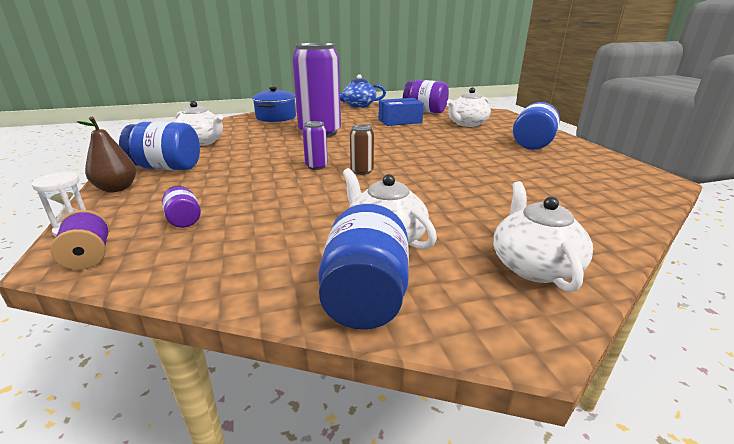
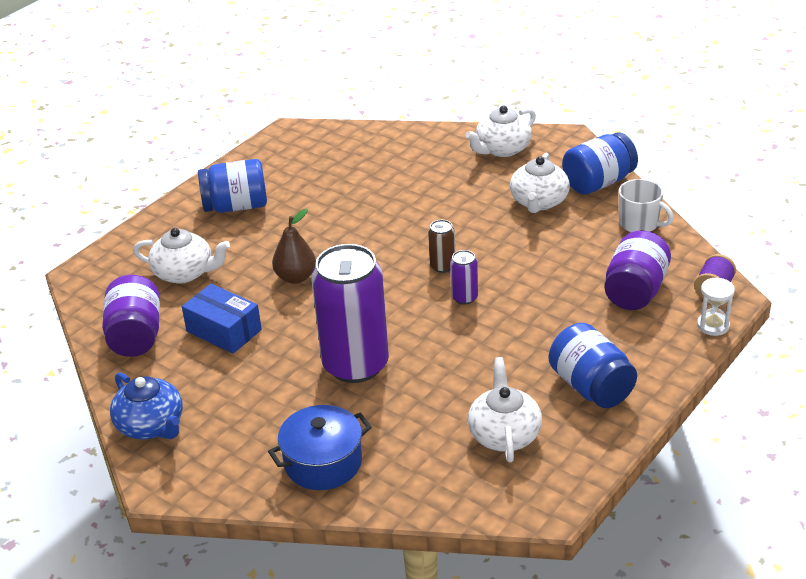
camera: 125 degrees left, 10 degrees up
(117, 188) = (658, 372): brown pear -> brown pear (296, 277)
(184, 220) = (635, 291): purple jar -> purple jar, size x1.90
(245, 276) = (639, 223): none -> white mug

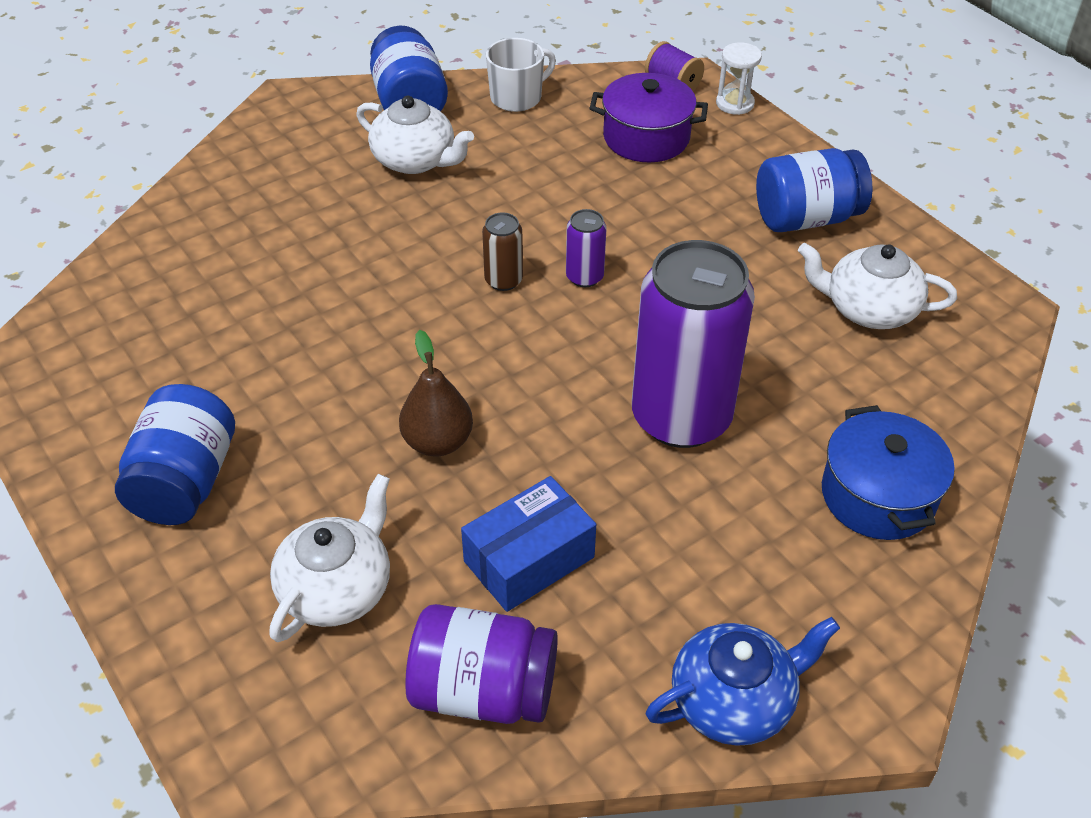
camera: 75 degrees left, 10 degrees up
(502, 149) = (266, 159): white teapot -> none
(635, 291) = (646, 137): purple jar -> purple pot

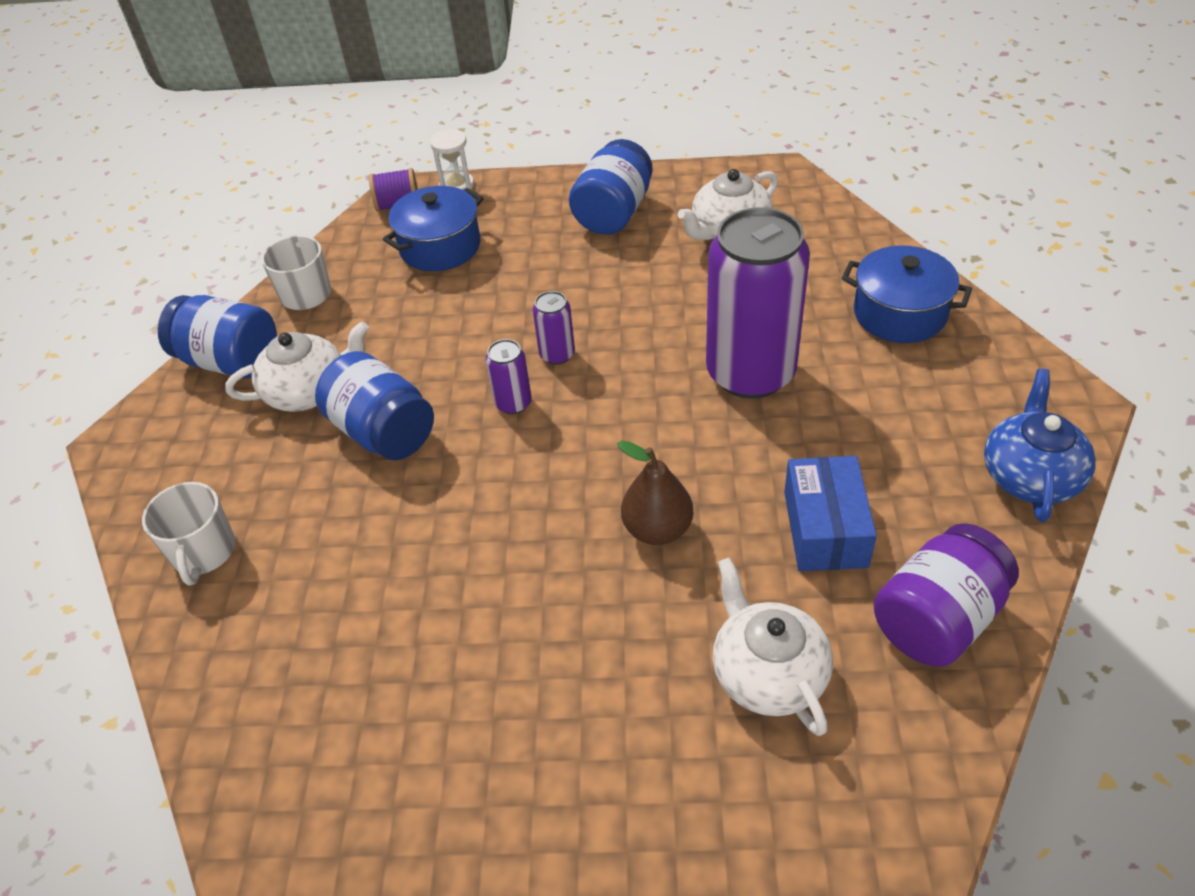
camera: 50 degrees left, 0 degrees up
(185, 481) = (554, 740): blue jar -> blue jar (383, 432)
(223, 200) = (203, 552): none -> white mug
(503, 280) = (513, 403): brown can -> purple can
(646, 137) = (440, 247): purple pot -> blue pot

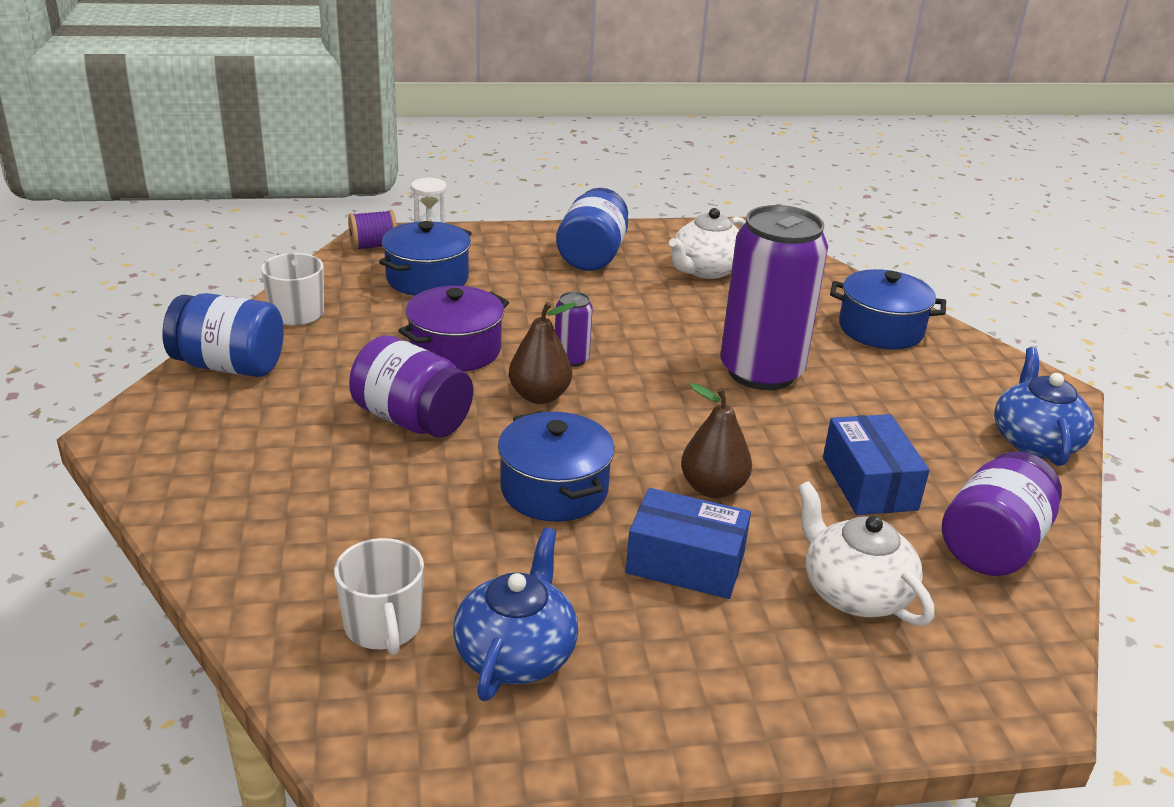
camera: 15 degrees left, 15 degrees down
(203, 552) = (244, 520): white mug -> white mug (383, 626)
(309, 391) = (322, 389): white teapot -> none
(383, 432) = (412, 420): blue jar -> purple jar
(412, 728) = (516, 653): none -> blue teapot
(445, 342) = (455, 350): none -> purple pot
(498, 525) = (554, 489): none -> blue pot
(513, 403) = (539, 396): purple can -> brown pear
(604, 626) = (685, 563): none -> blue box

